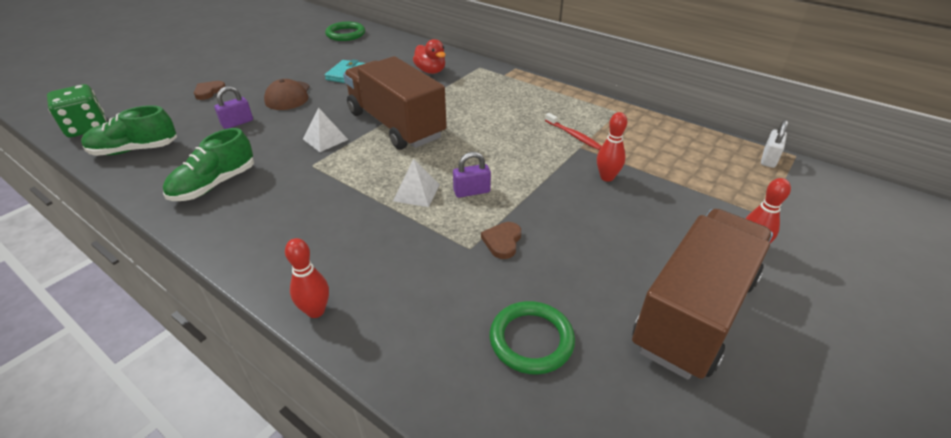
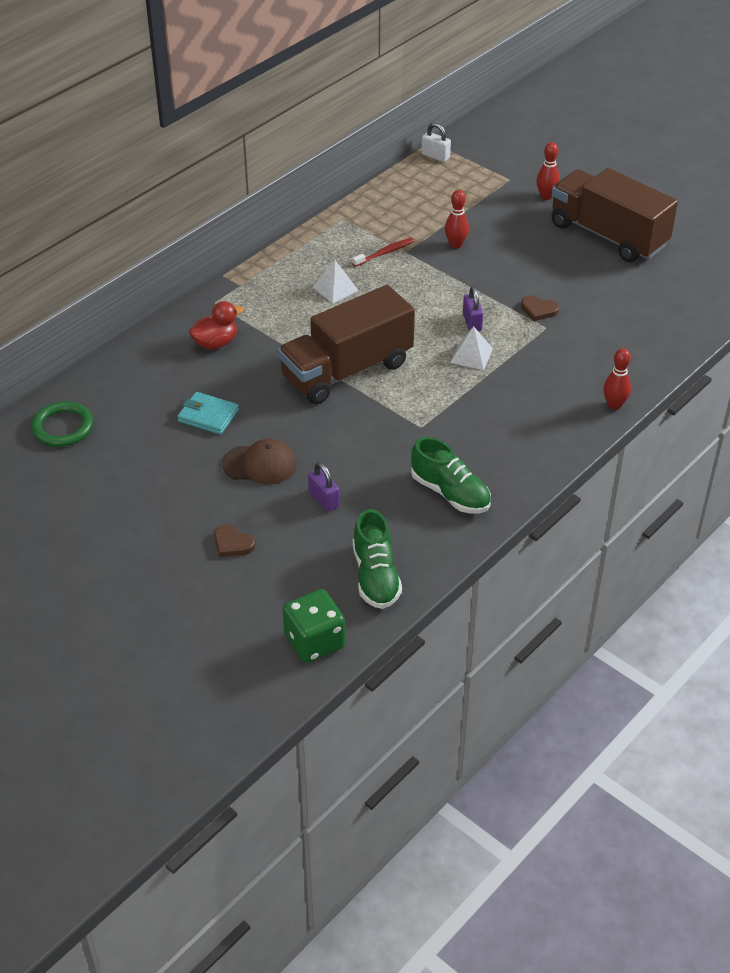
camera: 85 degrees left, 5 degrees up
(325, 139) = (370, 422): white pyramid -> white pyramid (335, 289)
(531, 340) = (634, 305): green ring -> none

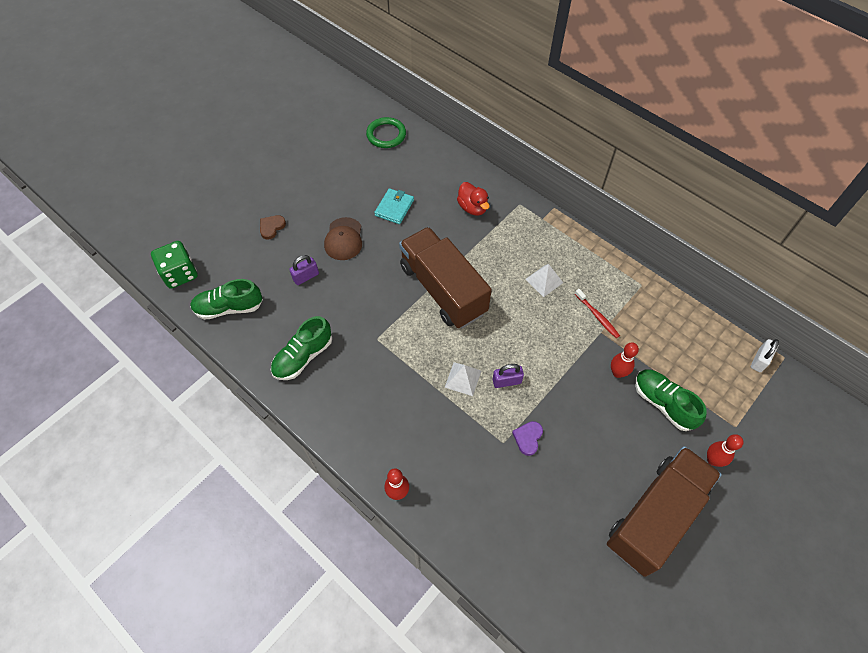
camera: 90 degrees right, 15 degrees up
(489, 219) = (663, 403): none -> green shoe
(538, 310) = (528, 438): brown heart -> purple heart

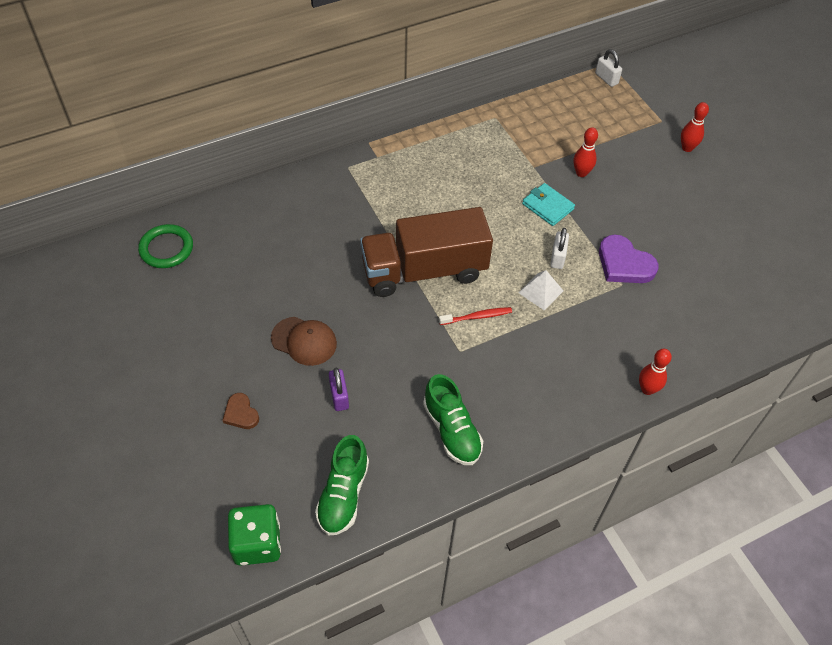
camera: 70 degrees left, 5 degrees down
(394, 208) = (286, 277): turquoise wallet -> turquoise wallet (547, 206)
(472, 208) = (329, 207): red duck -> none
(506, 381) = (557, 257): purple padlock -> white padlock
(528, 438) = (624, 264): purple heart -> purple heart, size x1.74
(544, 281) = (455, 185): white pyramid -> none
(597, 316) = (515, 162): red toothbrush -> red toothbrush (477, 317)
(655, 516) = (726, 205): brown truck -> none
(663, 403) = (624, 156): green shoe -> none

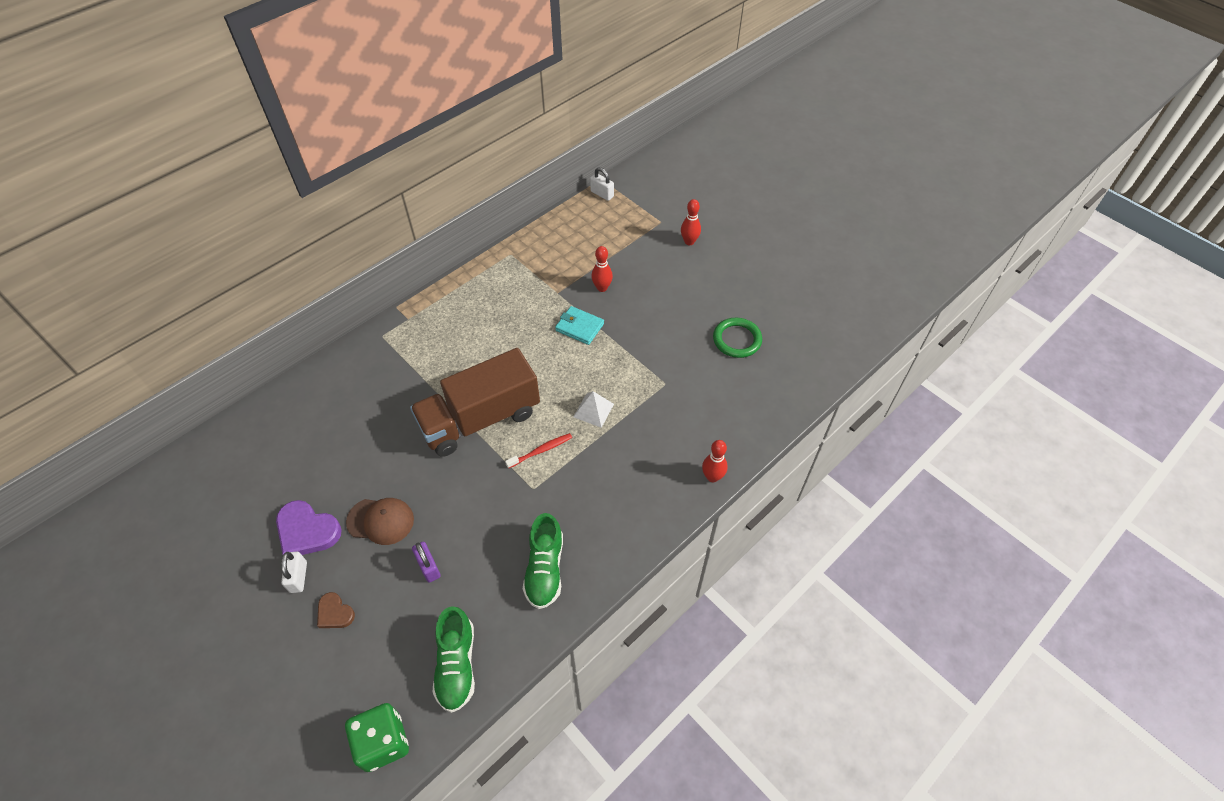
camera: 15 degrees left, 0 degrees up
(166, 248) = (218, 464): green ring -> green ring (737, 340)
(452, 430) = (545, 569): green shoe -> green shoe turned 45 degrees clockwise
(557, 257) = (600, 373): white padlock -> white padlock (298, 577)
(624, 264) = (662, 364): purple heart -> purple heart (307, 531)

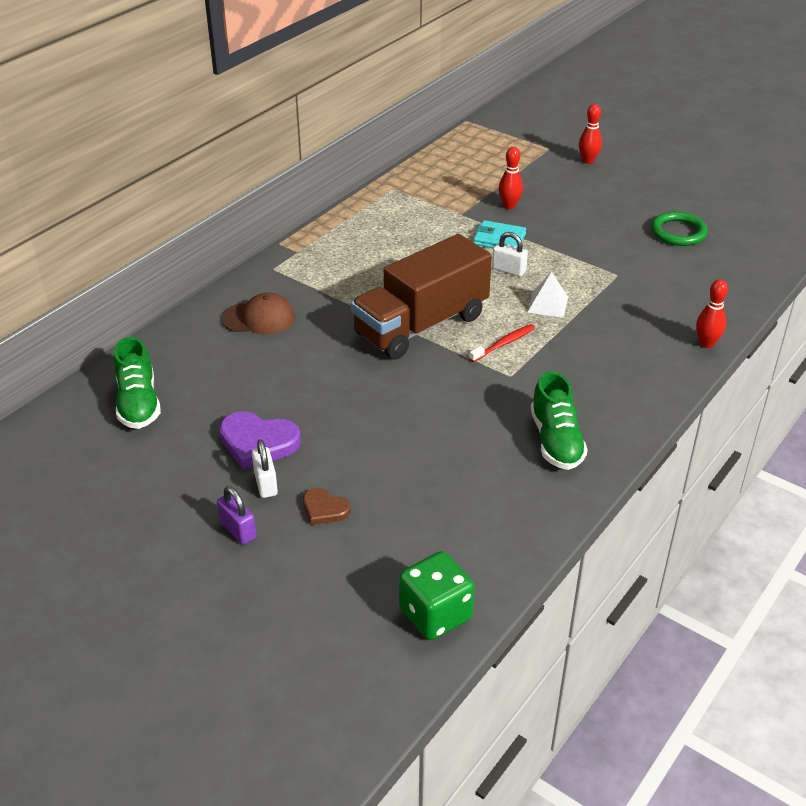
camera: 10 degrees left, 15 degrees down
(380, 521) = (343, 423): brown cap -> brown cap (259, 318)
(428, 567) = (419, 455): purple padlock -> purple padlock (238, 530)
(456, 665) = (492, 535): green shoe -> green shoe (138, 403)
(602, 194) = (473, 132): white padlock -> white padlock (509, 270)

